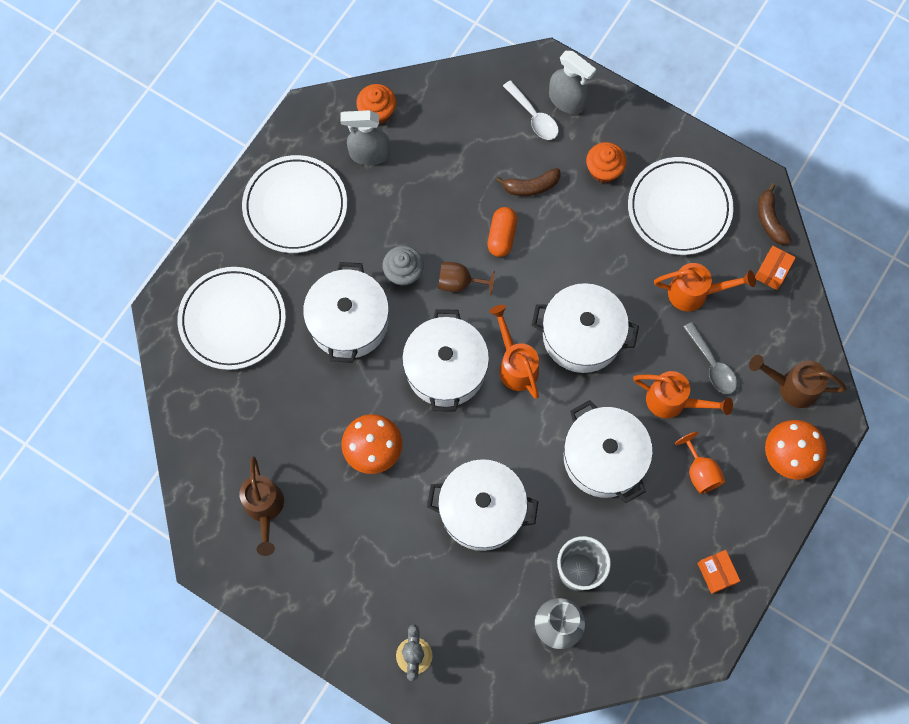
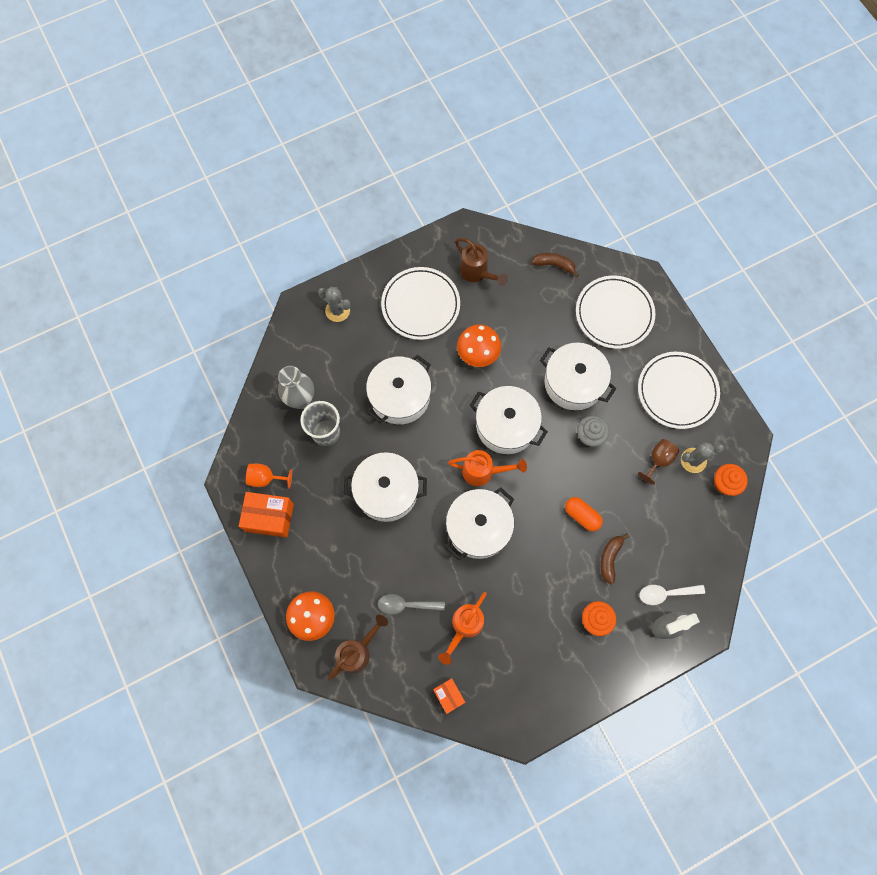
camera: 120 degrees right, 0 degrees up
(265, 509) = (477, 273): brown watering can -> brown watering can turned 150 degrees counterclockwise
(369, 154) = (693, 460): grey spray bottle -> grey cactus
(459, 282) = (562, 468): brown goblet -> brown goblet (658, 460)
(673, 402) = (396, 561): orange watering can -> none
(679, 208) = (535, 657): white plate -> white plate (420, 305)
(700, 471) = (339, 549): orange goblet -> orange goblet (266, 478)
(716, 573) = (269, 517): orange box -> orange box, size x1.72
(770, 220) = (489, 721): brown banana -> brown banana (554, 265)

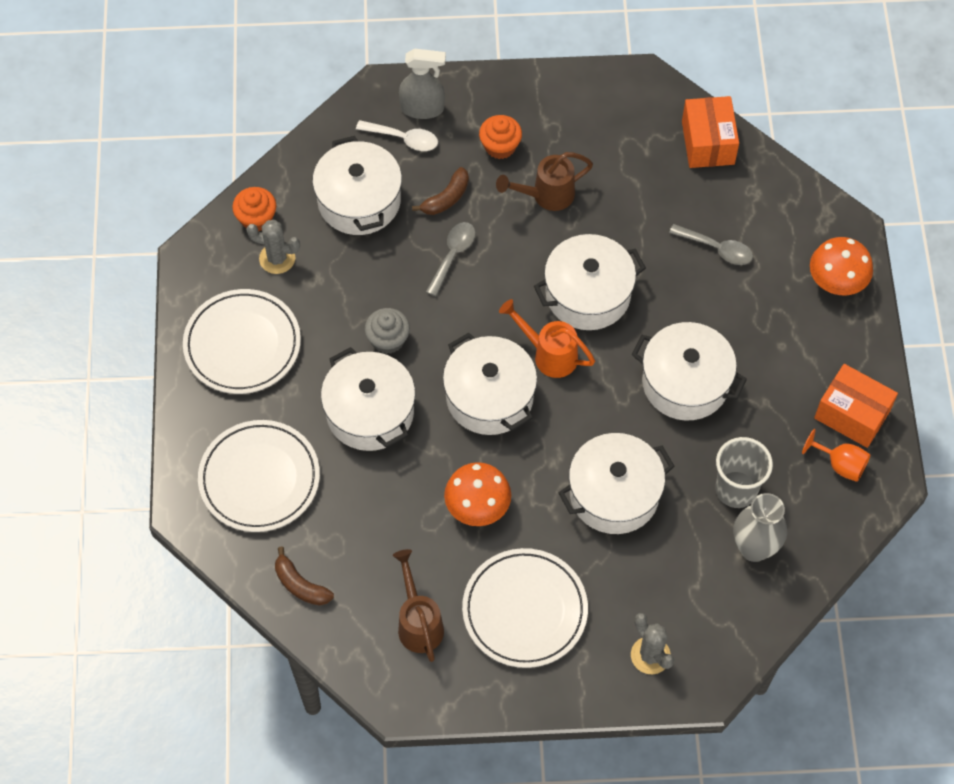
camera: 155 degrees left, 10 degrees down
(358, 651) = (795, 225): brown watering can -> brown watering can (546, 196)
(449, 695) = (708, 143): orange box -> orange box, size x1.72
(464, 627) = (657, 199): orange watering can -> none
(582, 516) = (453, 255): orange capsule -> grey spoon
(658, 460) = (320, 276): brown goblet -> none
(666, 528) = (359, 201): none -> white pot

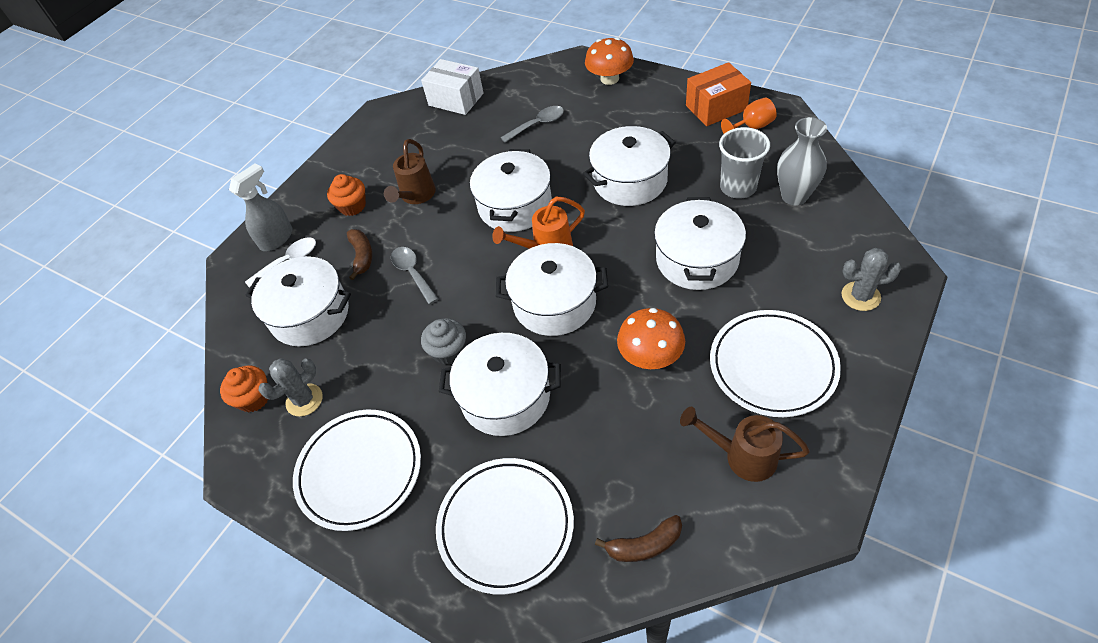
camera: 50 degrees left, 10 degrees down
(708, 143) = (456, 99): orange box -> white box

